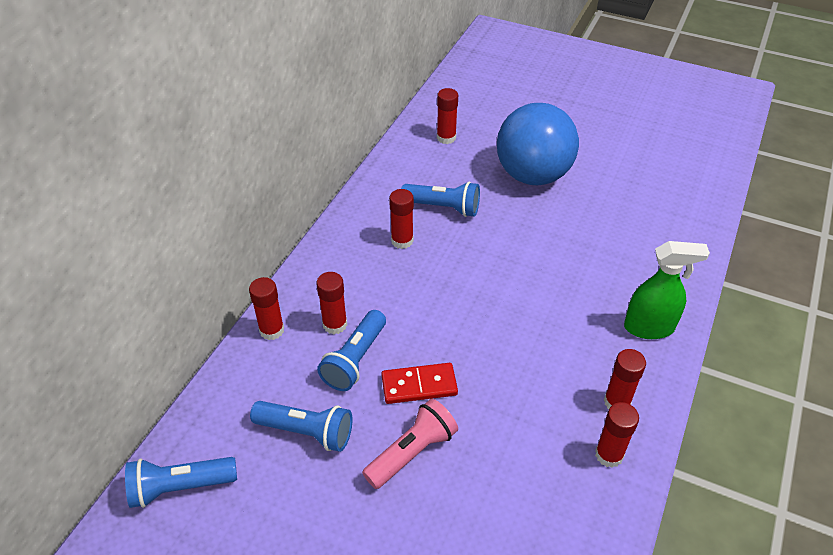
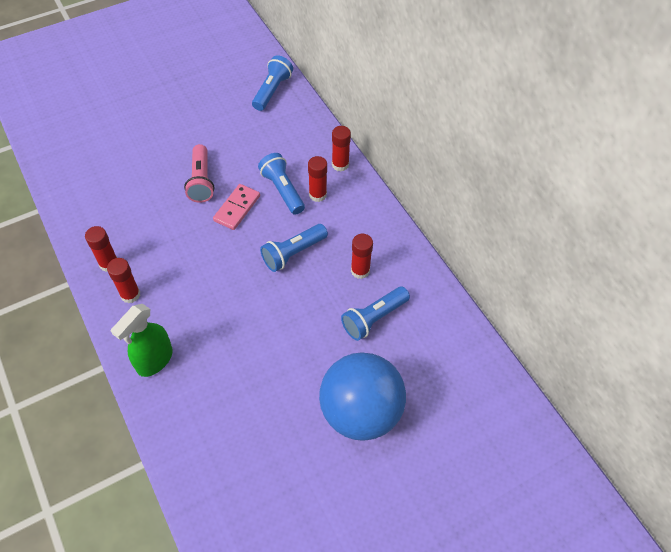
camera: 125 degrees right, 10 degrees up
(307, 432) = (256, 147): blue flashlight -> blue flashlight (293, 253)
(419, 385) = (237, 208): red domino -> pink domino
(446, 138) = (461, 380): red glue stick -> none

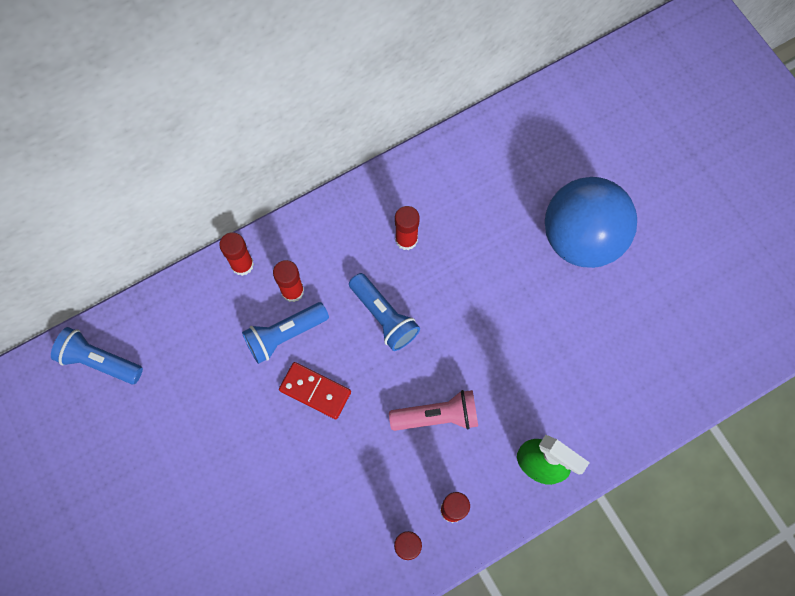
camera: 90 degrees left, 15 degrees up
(201, 181) = (269, 444): pink flashlight -> pink flashlight (437, 416)
(237, 208) = (315, 391): pink domino -> red domino
(373, 318) = (469, 225): blue flashlight -> none

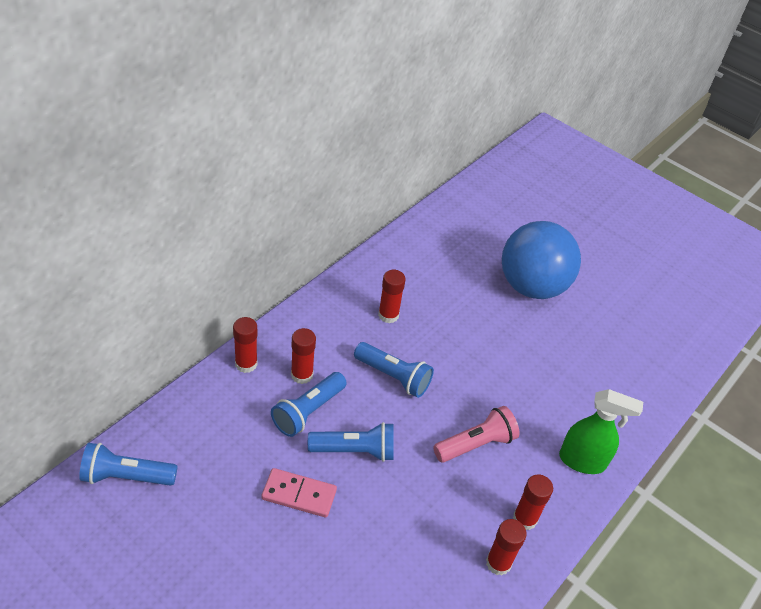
camera: 25 degrees left, 25 degrees down
(247, 423) = (299, 494): none -> pink domino
(315, 391) = (355, 451): red domino -> blue flashlight

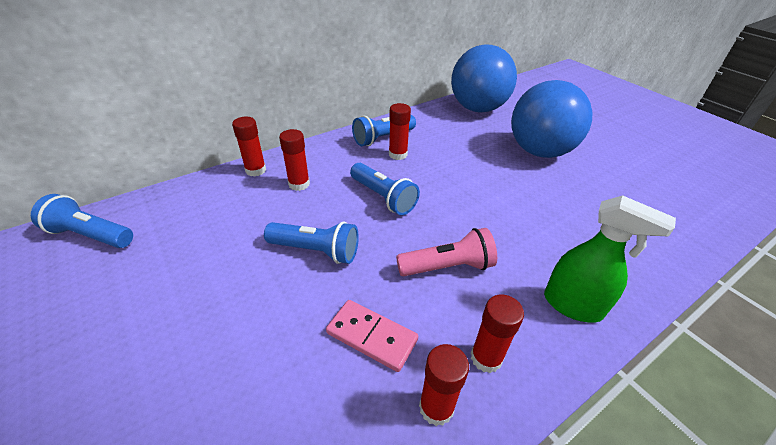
camera: 20 degrees right, 5 degrees down
(299, 494) = (237, 280): pink domino -> pink domino (372, 336)
(308, 411) = (288, 211): blue flashlight -> blue flashlight (382, 138)
(454, 226) = (477, 108): none -> blue ball

